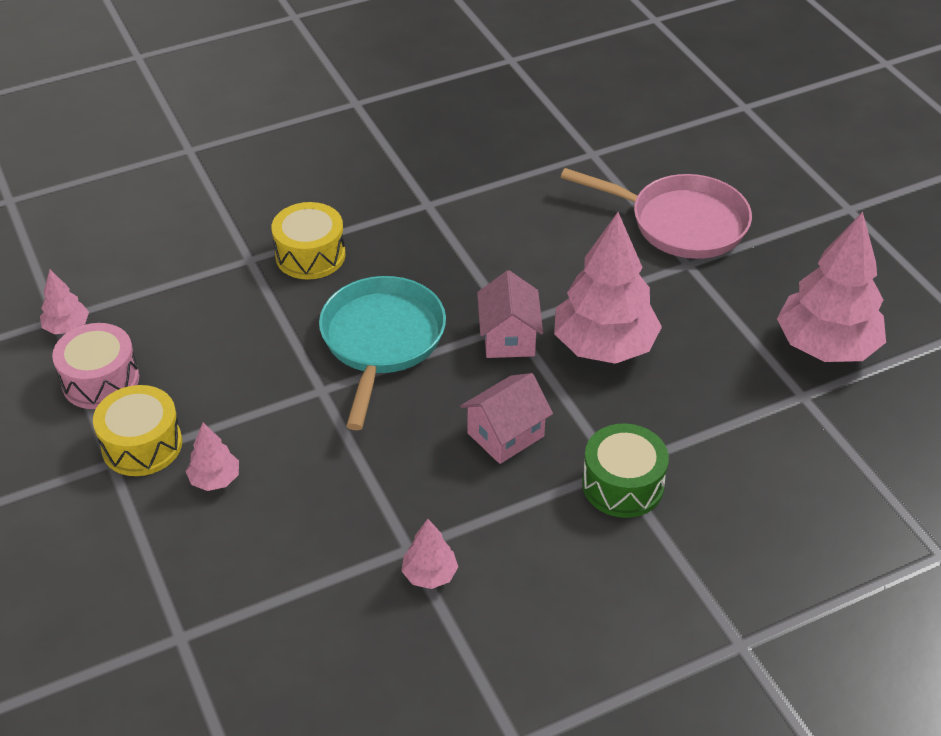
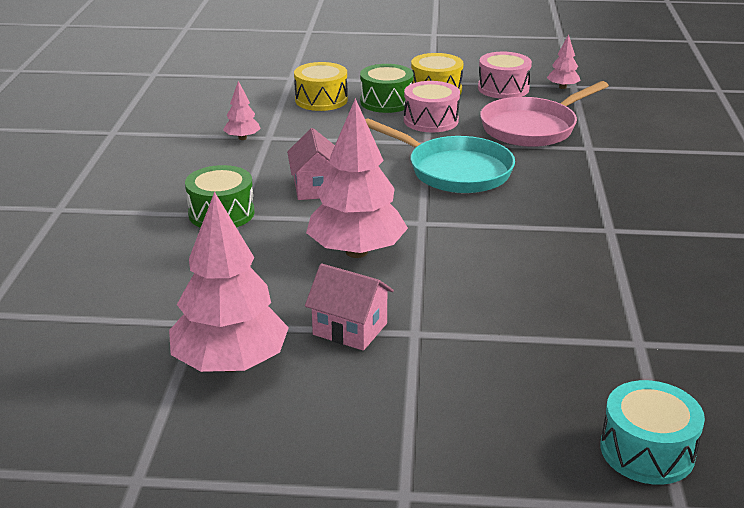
camera: 120 degrees right, 15 degrees down
(215, 479) = (386, 102): pink tree -> green drum
(253, 411) = (431, 120): none -> pink drum
(310, 255) = (576, 168): yellow drum -> yellow drum (321, 100)
(508, 338) = (409, 216): pink house -> pink house (350, 329)
(681, 223) = (478, 354): pink pan -> pink pan (532, 128)
(707, 127) = (647, 451): none -> turquoise drum

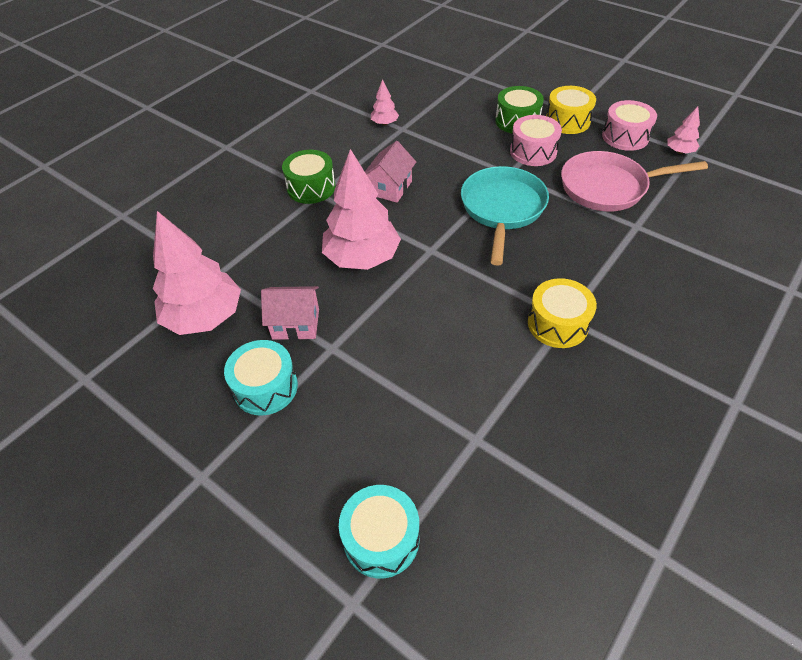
camera: 35 degrees right, 20 degrees up
(321, 100) = (471, 104): yellow drum -> yellow drum (558, 324)
(350, 329) = (296, 324): pink house -> pink house turned 60 degrees counterclockwise
(382, 392) = (265, 387): none -> turquoise drum
(454, 171) = (502, 209): turquoise pan -> turquoise pan turned 150 degrees counterclockwise

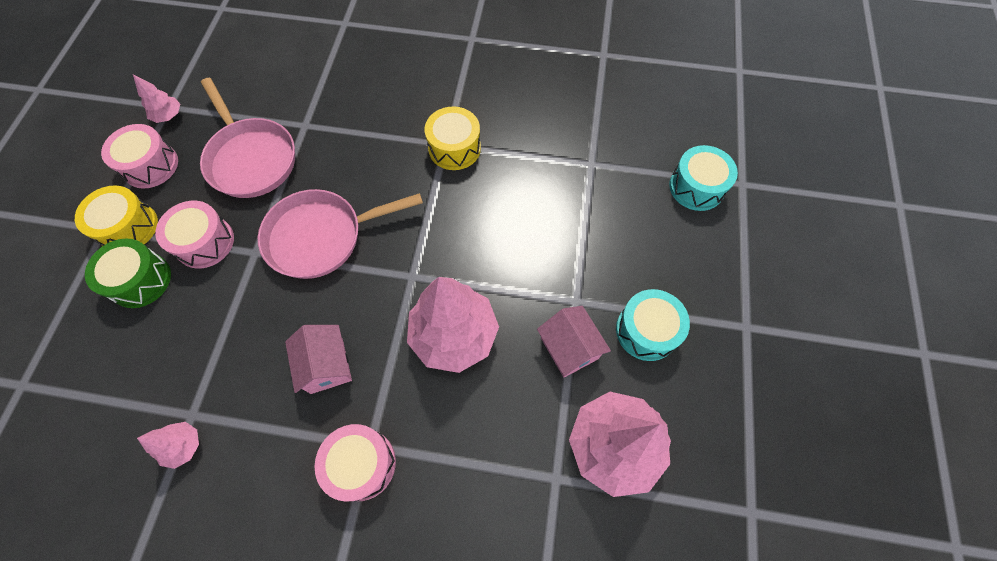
camera: 120 degrees left, 15 degrees up
(311, 187) = (361, 464): green drum -> pink drum
(390, 188) = (327, 365): pink house -> pink house turned 75 degrees clockwise
(502, 209) = (321, 237): turquoise pan -> pink pan

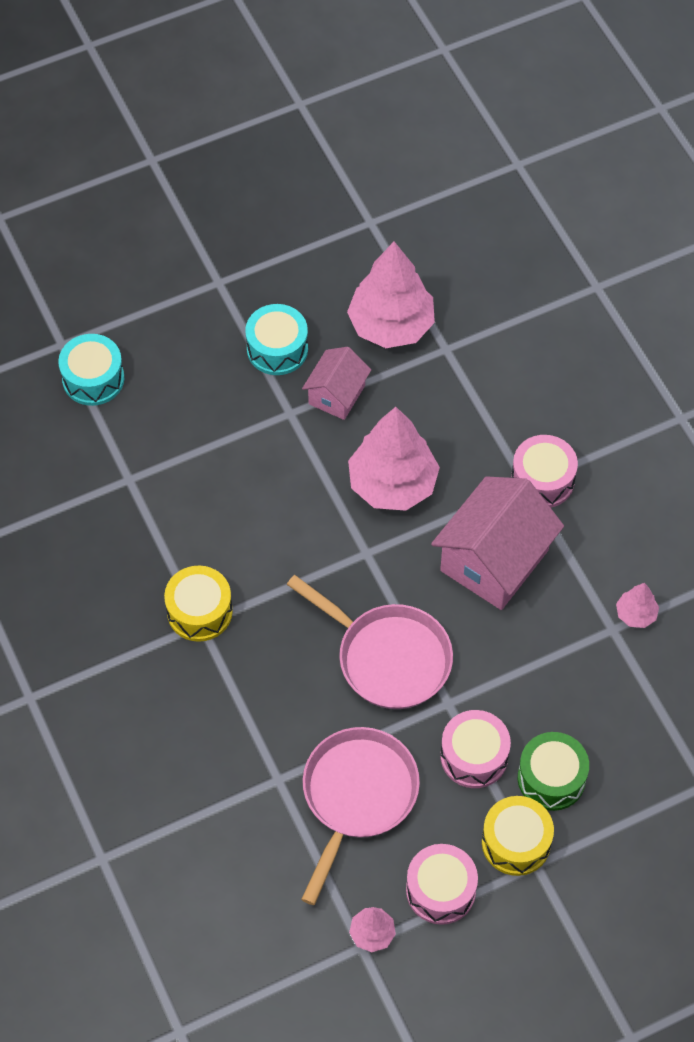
camera: 125 degrees left, 5 degrees down
(327, 365) = (494, 560): pink house -> pink house, size x1.77

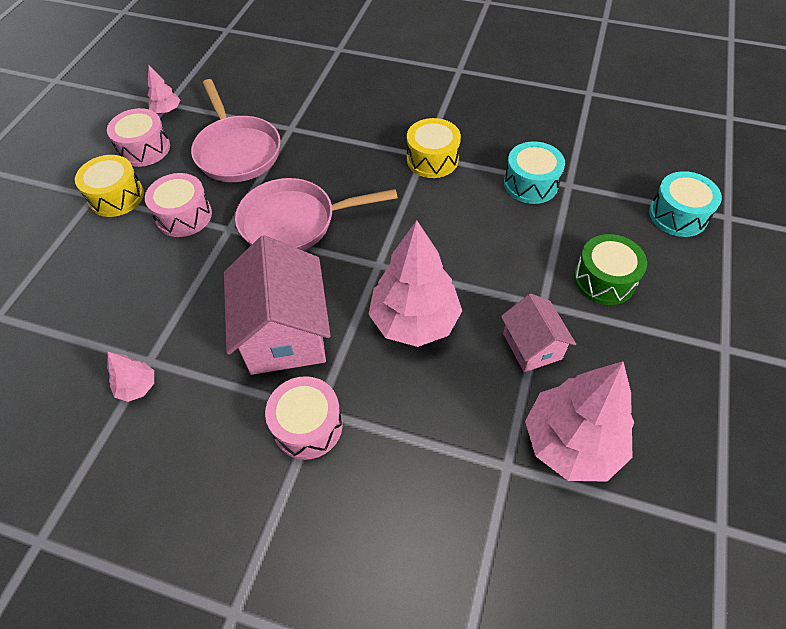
camera: 135 degrees right, 5 degrees down
(277, 349) = (615, 339): turquoise drum -> turquoise drum (531, 184)
(551, 778) = (120, 241): green drum -> green drum (604, 280)

